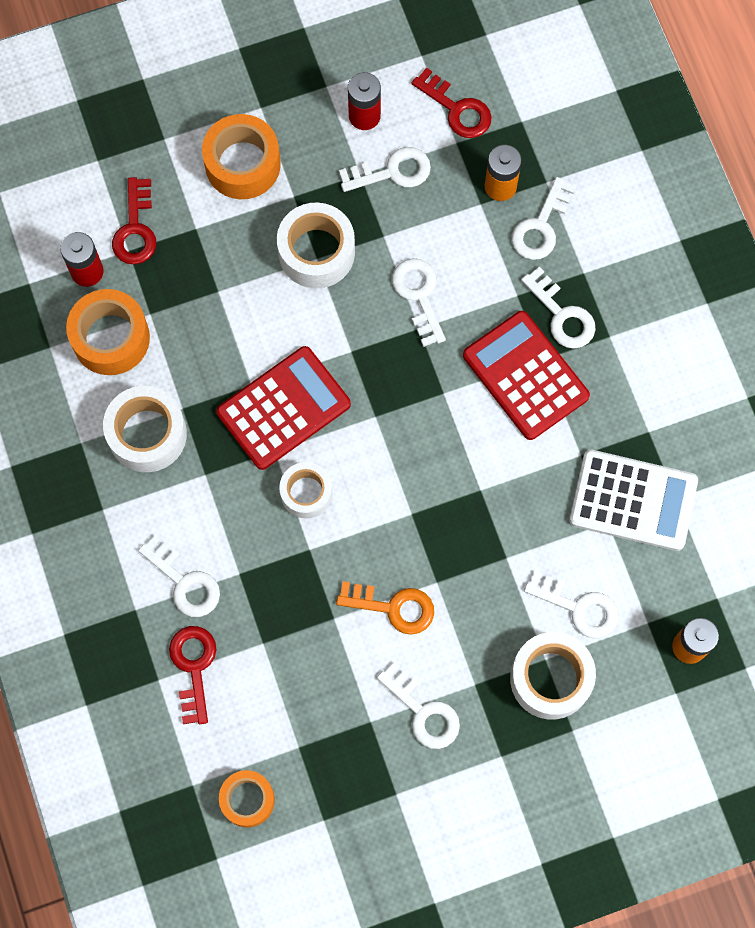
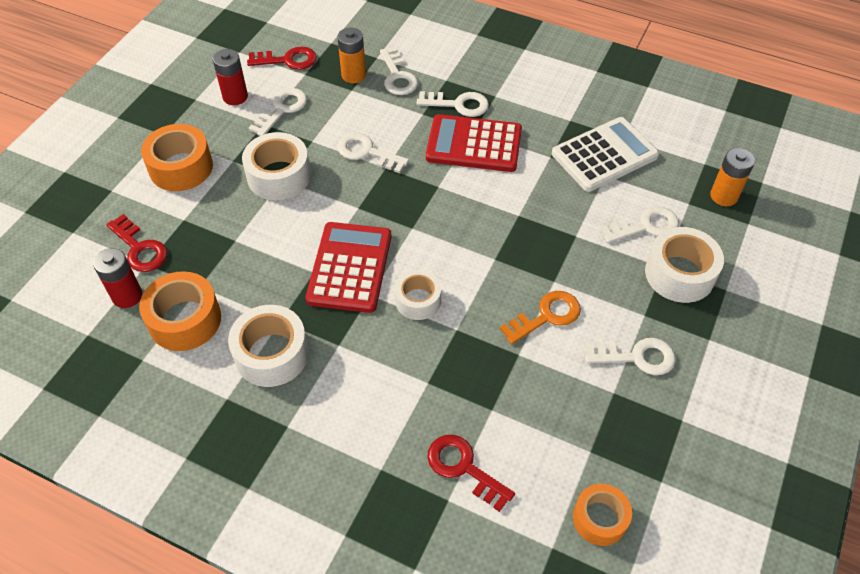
camera: 45 degrees left, 20 degrees down
(185, 582) = (397, 420): white key -> none

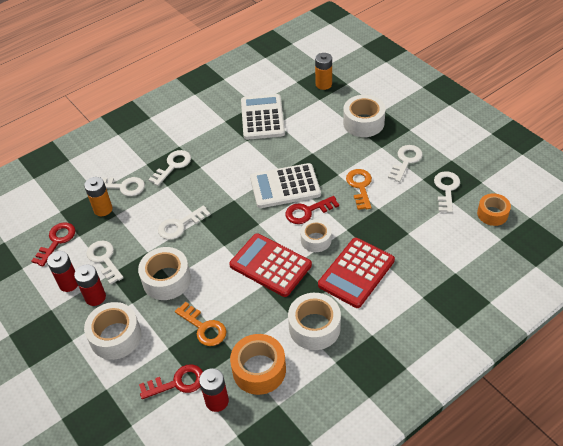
camera: 60 degrees left, 5 degrees down
(181, 167) = (115, 336): orange tape -> white tape
(225, 240) = (204, 328): none -> orange key
(226, 126) = (95, 297): none -> red battery
(463, 467) = (439, 259): red key -> red key (307, 212)
(474, 144) = (212, 170): red calculator -> red calculator (356, 273)
(493, 230) = (285, 186): none -> white calculator
(646, 226) = (324, 122): white key -> white key (446, 189)

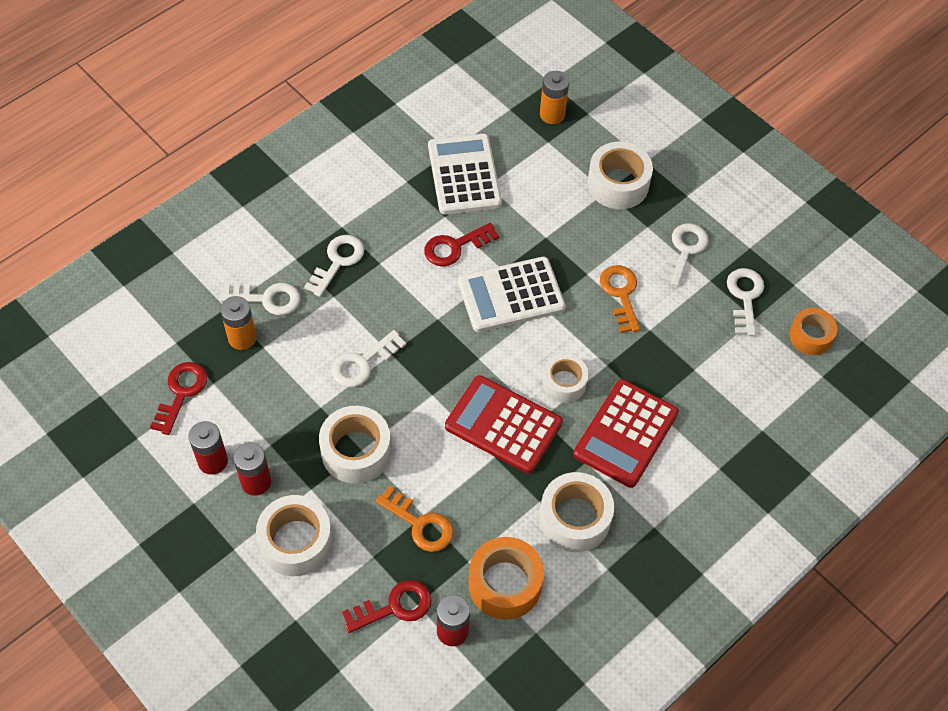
camera: 10 degrees left, 10 degrees up
(104, 259) = (258, 421): white key -> none
(307, 212) = (548, 337): red key -> red key (455, 247)

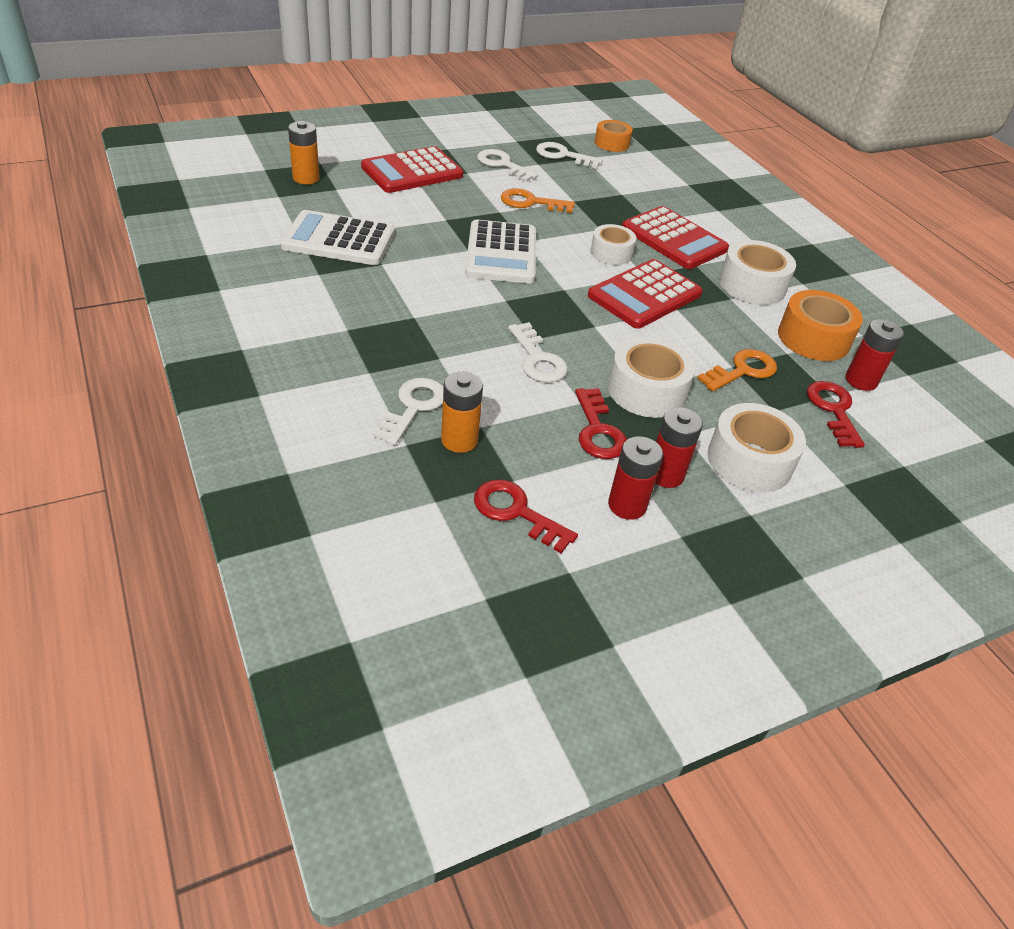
camera: 75 degrees left, 15 degrees down
(338, 261) = (393, 343): white key -> none
(455, 247) = (424, 268): red key -> red key (598, 431)
(618, 184) = (412, 172): white tape -> red calculator

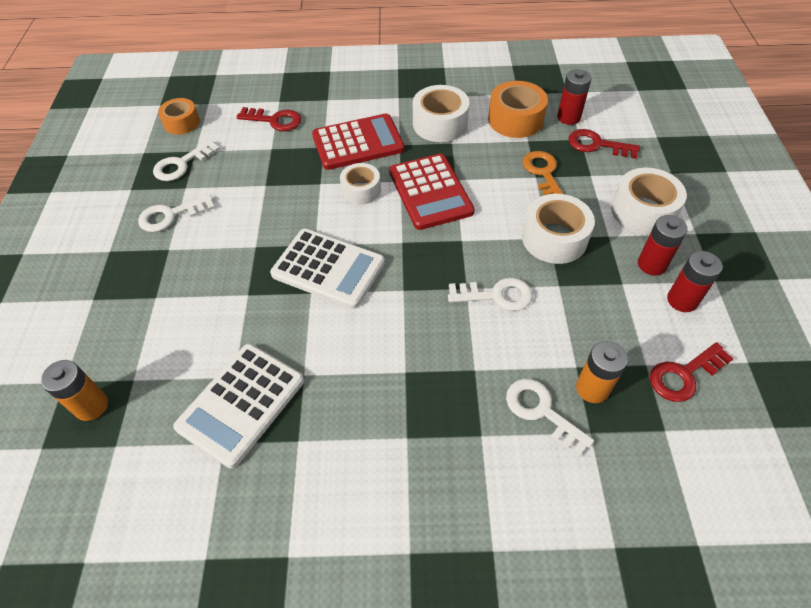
camera: 60 degrees left, 10 degrees up
(412, 172) = (139, 296): red calculator -> none
(530, 202) = (252, 217): orange key -> none
(598, 431) = (596, 287): red key -> red key (275, 120)

